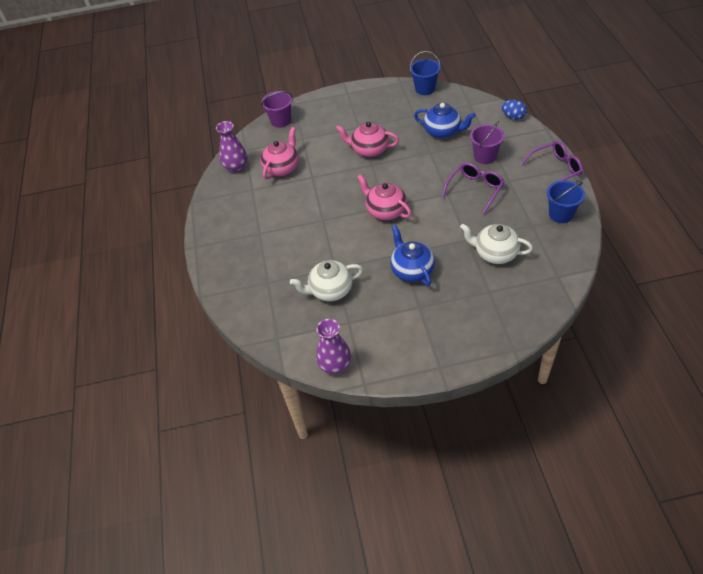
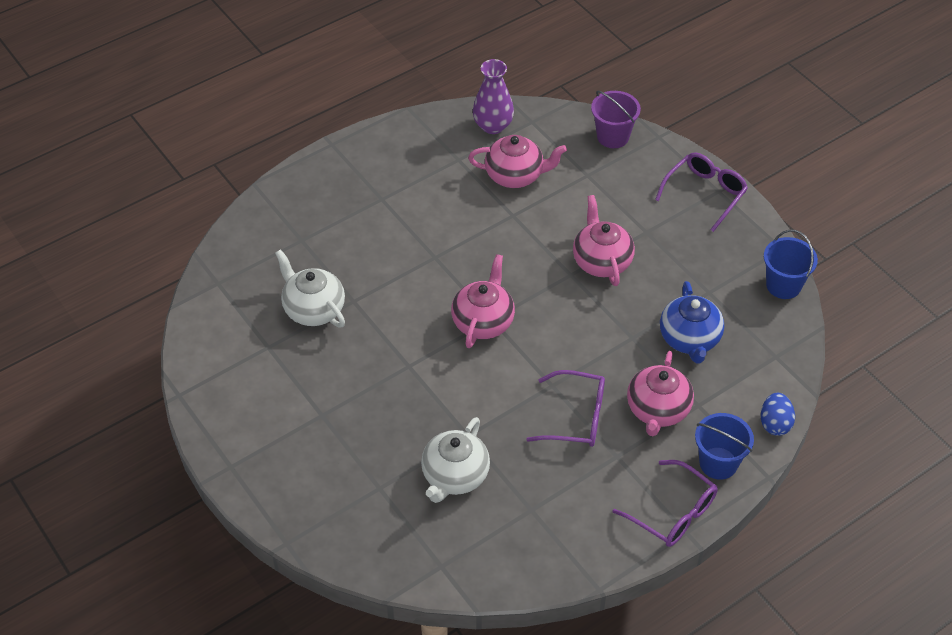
camera: 60 degrees right, 0 degrees up
(335, 365) = (197, 356): purple vase -> none
(346, 98) = (705, 193): none -> purple glasses
(411, 270) = (383, 387): blue teapot -> none
(485, 156) = (658, 410): purple bucket -> pink teapot
(495, 253) = (454, 476): white teapot -> white teapot turned 150 degrees counterclockwise
(561, 214) = (572, 542): blue bucket -> blue bucket (718, 463)

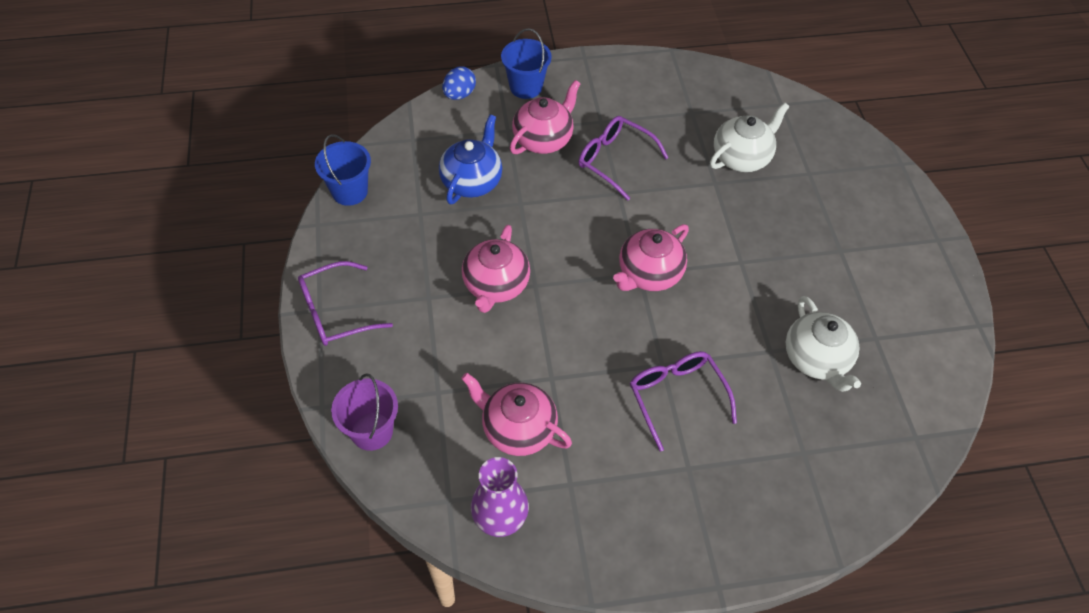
camera: 155 degrees left, 5 degrees up
(673, 513) = (585, 70): purple glasses -> purple glasses (676, 396)

